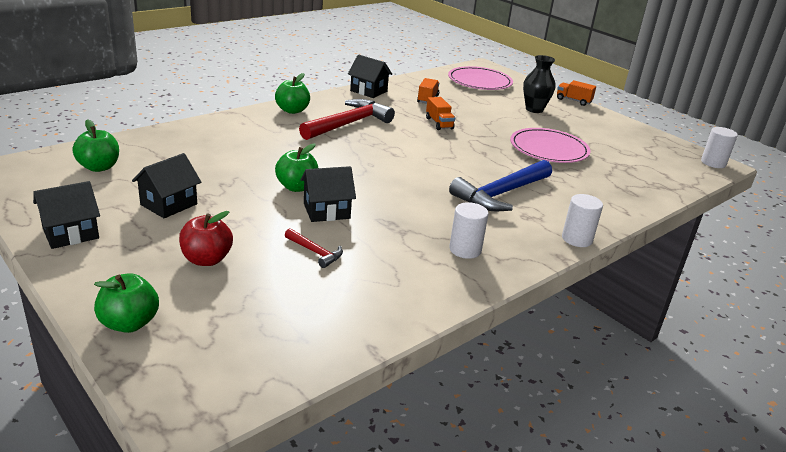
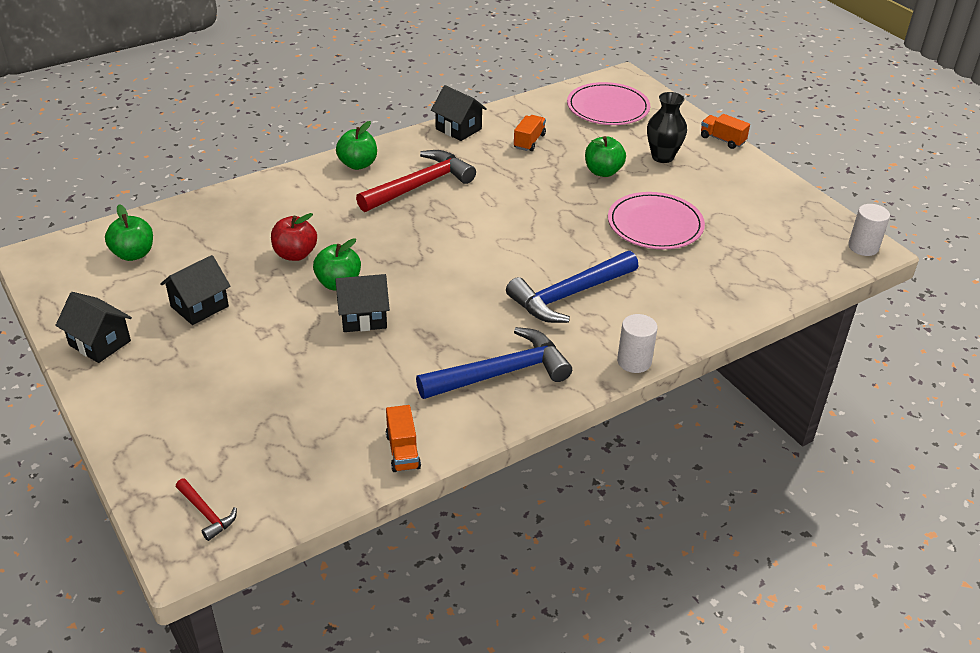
camera: 10 degrees right, 10 degrees up
(71, 233) = (100, 343): black house -> black house turned 60 degrees clockwise
(129, 323) = (146, 451): green apple -> green apple (603, 172)
(206, 259) = (228, 379): red apple -> red apple (295, 254)
(315, 252) = (339, 372): red hammer -> red hammer (206, 513)
(439, 123) = (531, 183): orange truck -> orange truck (403, 451)
(465, 250) = (500, 373): white cylinder -> blue hammer

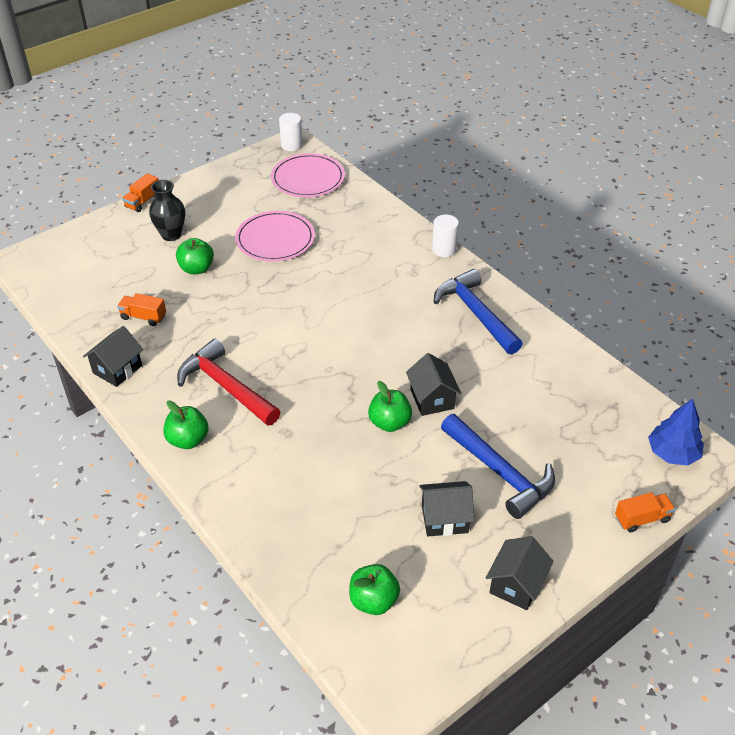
camera: 95 degrees left, 5 degrees up
(199, 306) = (444, 519): black house -> black house turned 45 degrees counterclockwise
(206, 513) = (672, 453): red hammer -> blue tree
(295, 254) = (351, 462): red apple -> none
(403, 451) = (571, 356): orange truck -> orange truck (642, 519)
(569, 295) = (376, 282): blue hammer -> blue hammer (499, 472)
(608, 108) = (81, 268): pink plate -> pink plate (308, 178)

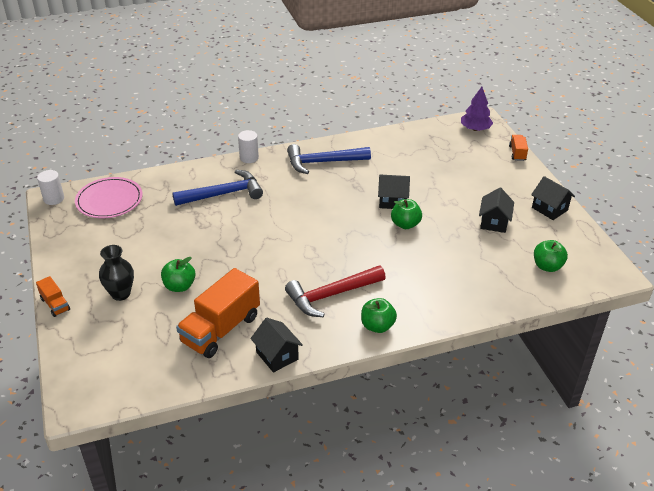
camera: 70 degrees left, 5 degrees down
(143, 317) = (221, 329): orange truck -> orange truck, size x2.10
(275, 239) = (175, 234): pink plate -> none
(499, 472) = (465, 191): blue hammer -> blue hammer (223, 194)
(672, 453) = (475, 129): blue tree -> purple tree

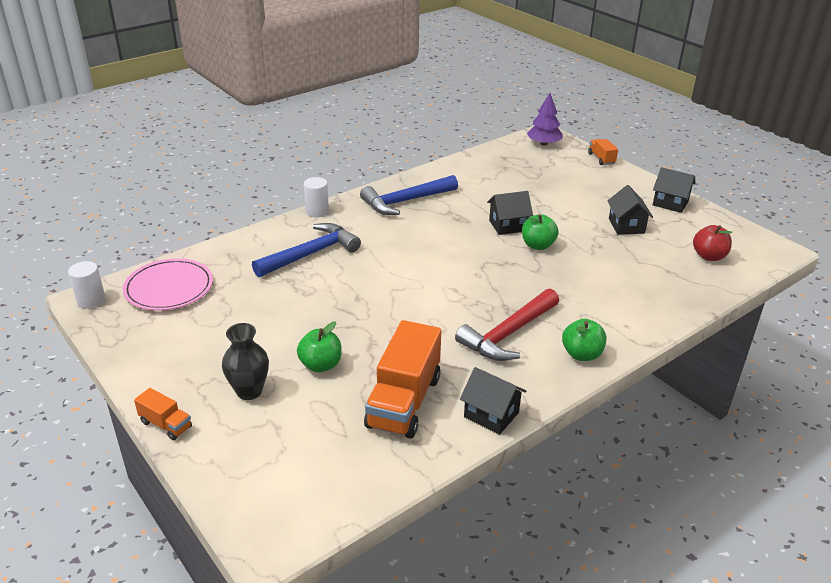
camera: 20 degrees left, 5 degrees down
(547, 266) = (709, 256): green apple -> red apple

